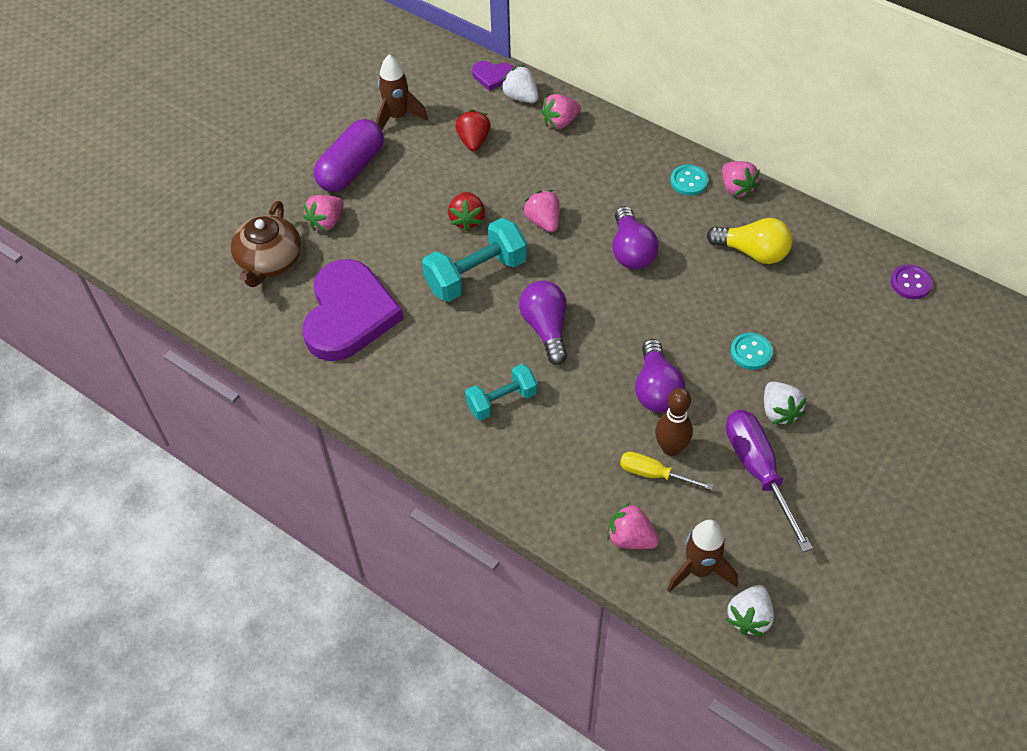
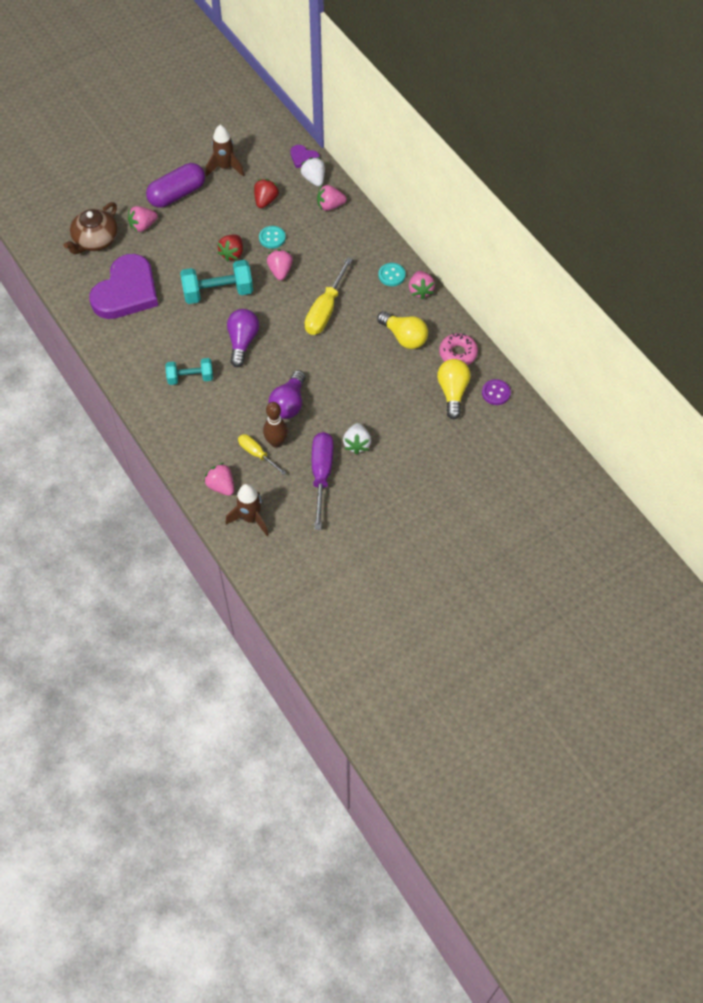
camera: 20 degrees right, 5 degrees up
(631, 251) = (325, 310): purple light bulb -> yellow screwdriver
(749, 617) = (264, 555): white strawberry -> none
(751, 352) = (362, 401): turquoise button -> turquoise button (272, 238)
(832, 250) = (458, 353): none -> pink donut
(857, 300) = (452, 392): none -> yellow light bulb

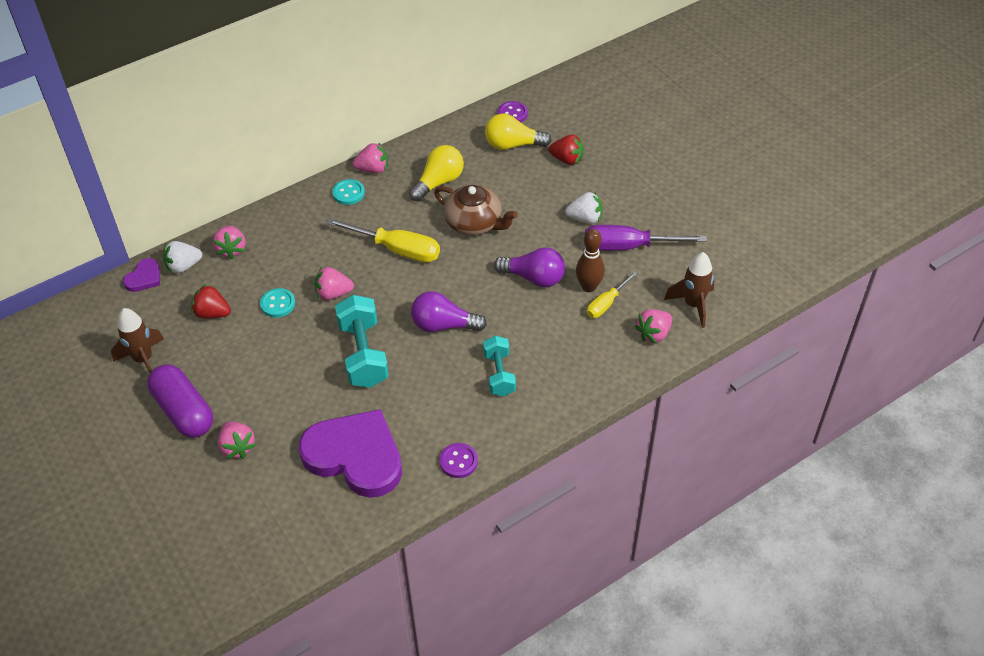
camera: 90 degrees left, 10 degrees down
(95, 240) = (257, 504): brown teapot -> brown teapot (474, 223)
(113, 352) = (458, 461): none -> purple button
(232, 253) = (299, 343): red strawberry -> red strawberry (567, 159)
(458, 353) = (461, 140): pink donut -> none

